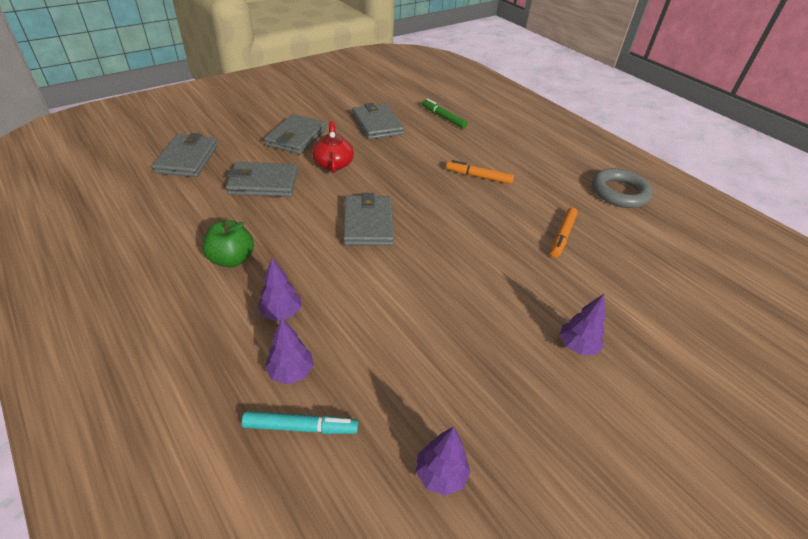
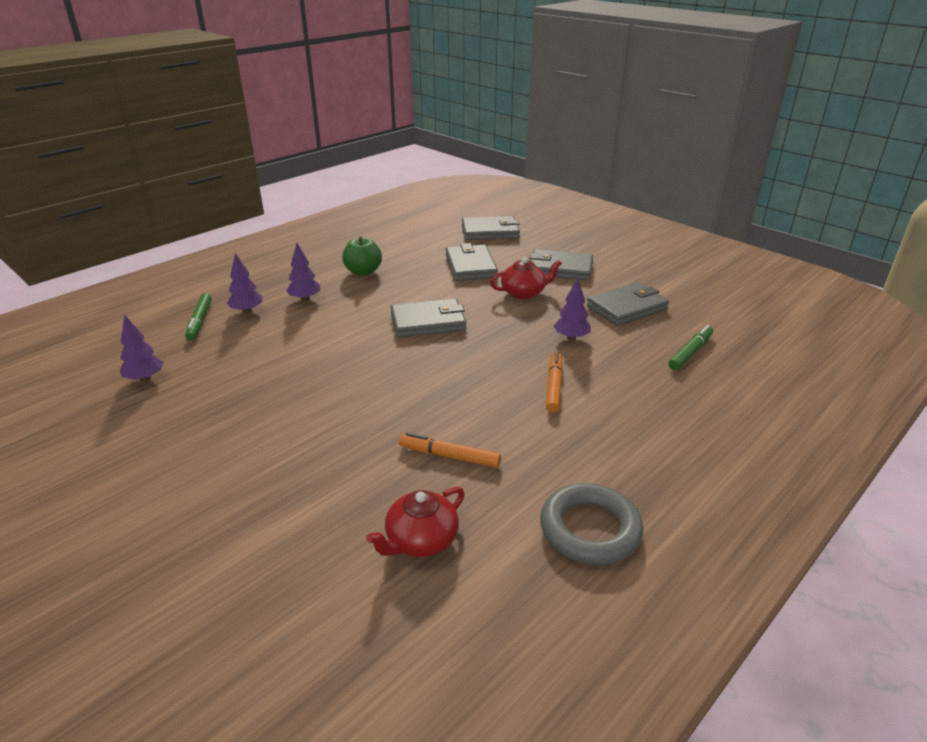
camera: 85 degrees right, 10 degrees down
(301, 427) = (199, 321): turquoise marker -> green marker
(577, 346) = (260, 456): purple tree -> purple tree (571, 338)
(647, 259) = (421, 540): none -> red teapot

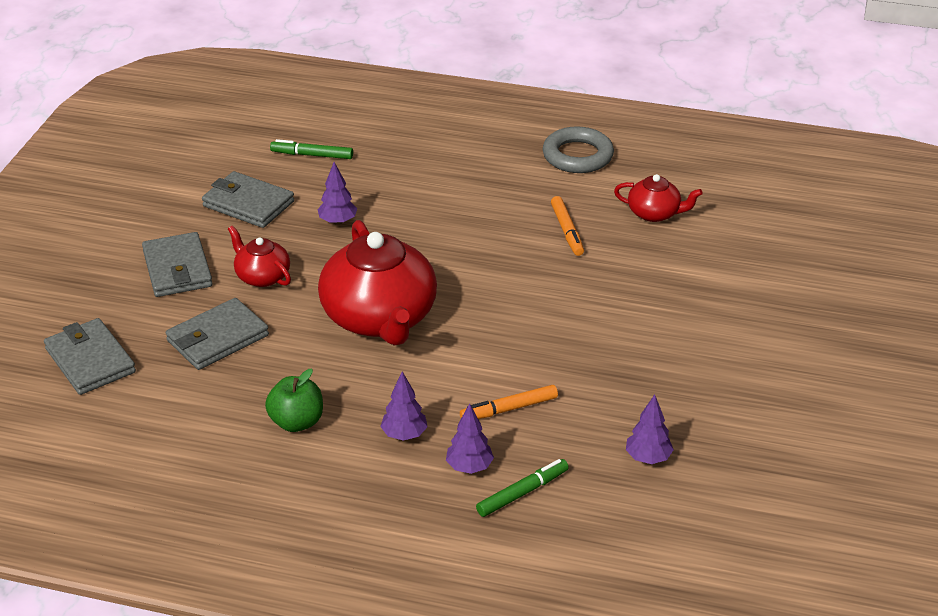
camera: 120 degrees left, 5 degrees up
(428, 322) = (380, 318): grey wallet -> red teapot
(554, 386) = (429, 210): orange marker -> orange marker (509, 409)

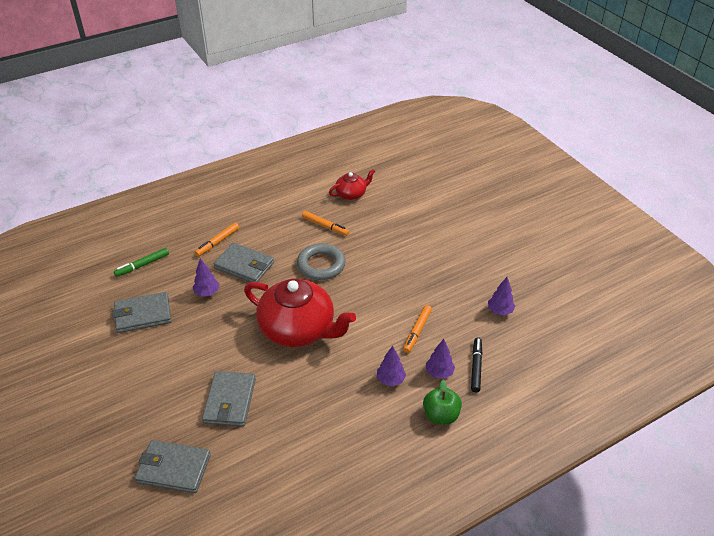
camera: 45 degrees left, 5 degrees up
(177, 269) = (152, 379): grey wallet -> grey wallet (244, 266)
(262, 276) = (207, 350): red teapot -> none
(296, 422) = (333, 414): green apple -> green apple (441, 415)
(419, 177) = (217, 242): none -> orange marker
(522, 493) = (476, 367): green marker -> black marker
(577, 156) = (280, 186): grey ring -> grey ring (321, 265)

